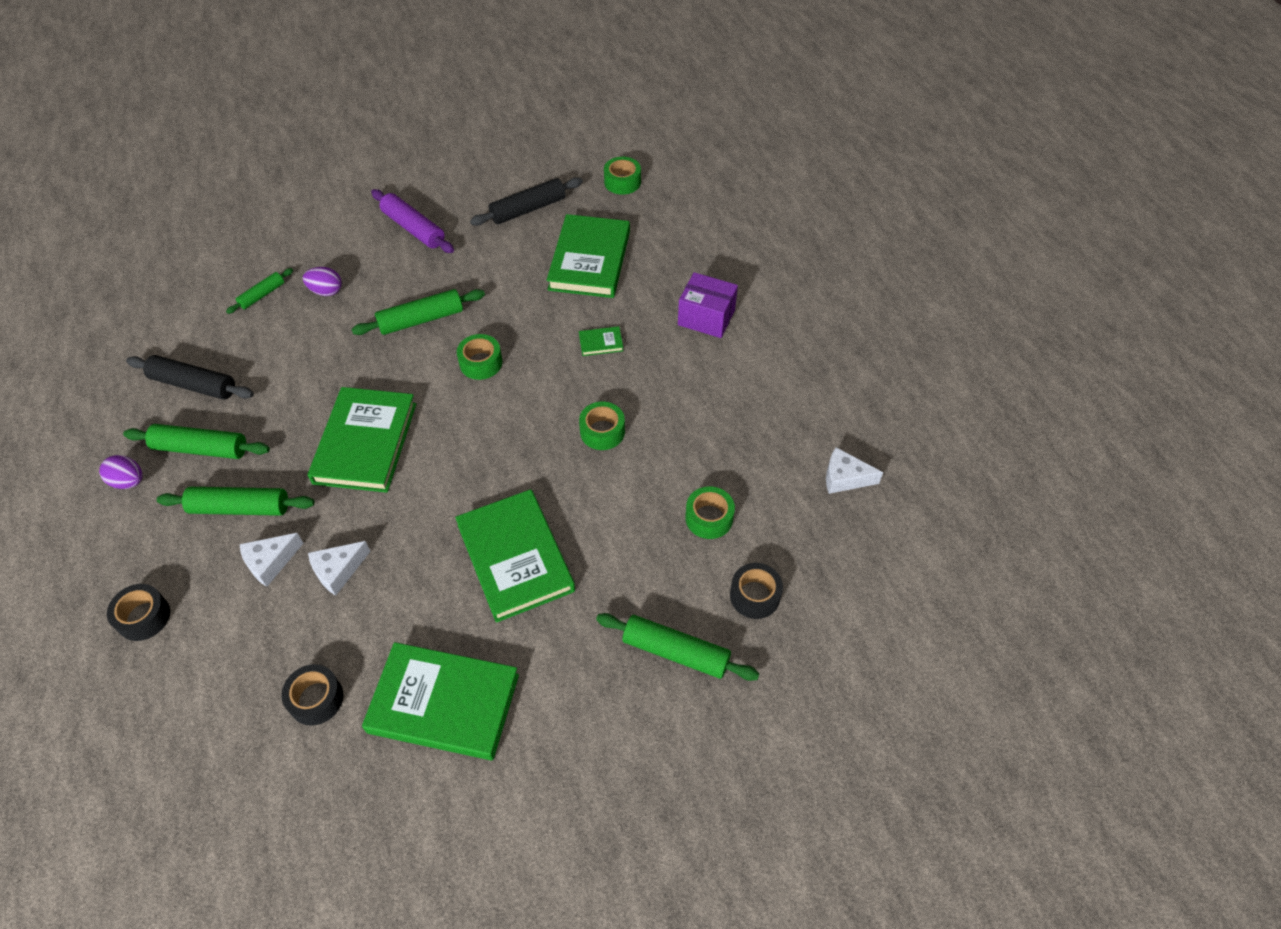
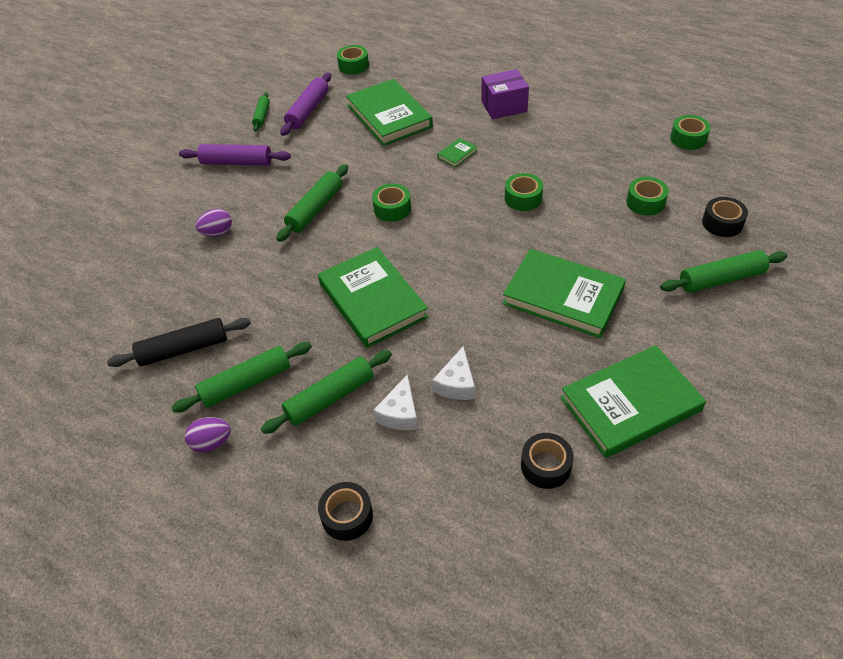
camera: 35 degrees left, 5 degrees down
(262, 295) = (166, 263): green rolling pin -> green rolling pin (262, 116)
(528, 209) = (308, 110): black rolling pin -> purple rolling pin
(844, 478) = (688, 139): white cheese -> green tape

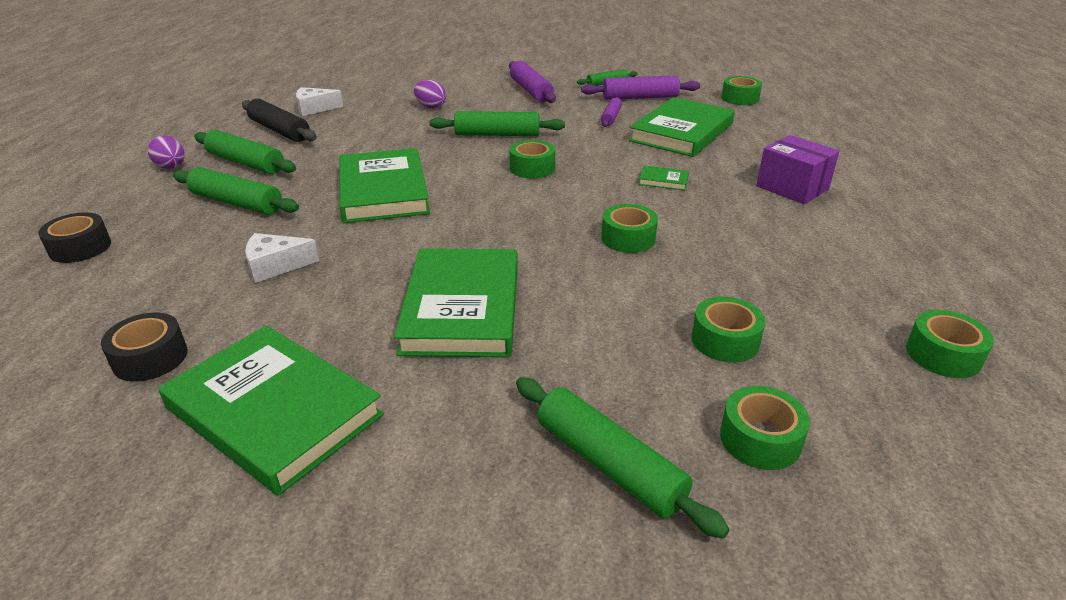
camera: 60 degrees right, 15 degrees down
(333, 139) = (610, 117): none -> purple rolling pin
(372, 300) = (383, 191): green book -> green book turned 45 degrees counterclockwise
(400, 413) = (223, 243): white cheese -> white cheese (315, 109)
(722, 223) = (760, 439): black tape -> green tape

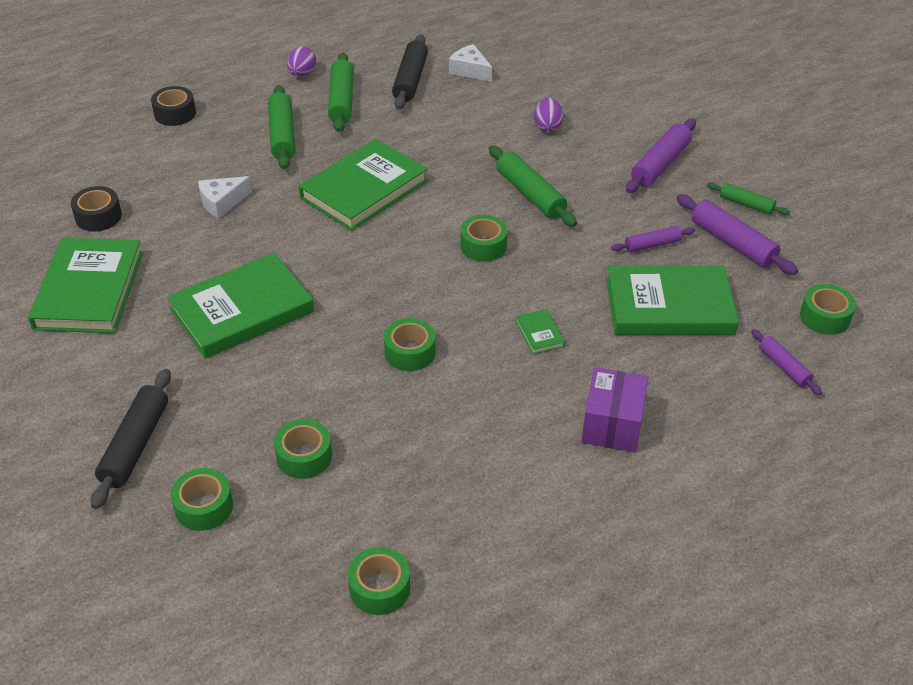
camera: 55 degrees right, 10 degrees up
(275, 266) = (222, 202): white cheese -> white cheese turned 75 degrees counterclockwise
(608, 464) = (135, 445): green rolling pin -> black rolling pin
(777, 122) = (783, 367): none -> purple rolling pin

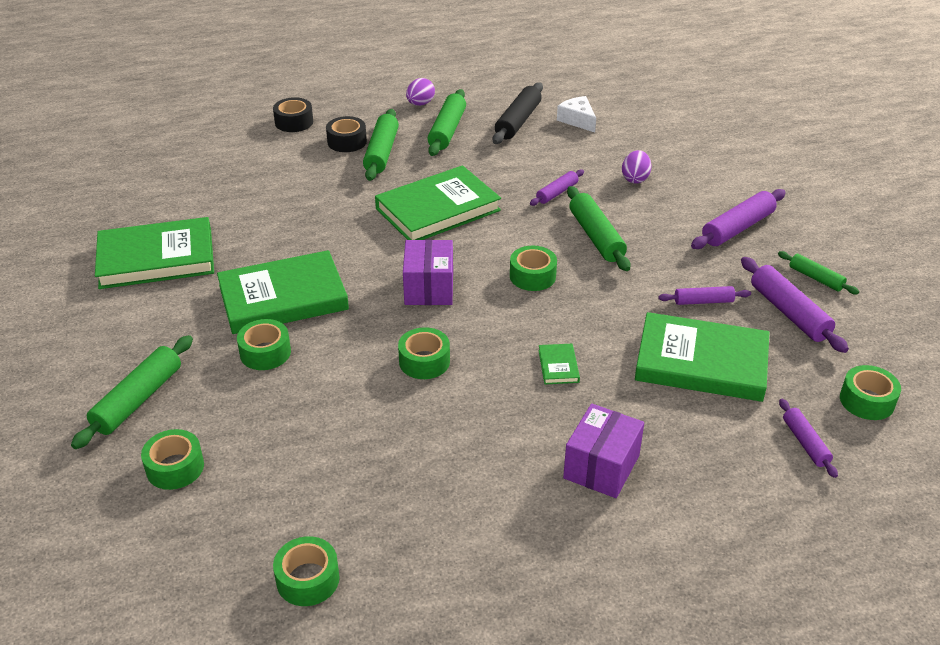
camera: 15 degrees right, 5 degrees down
(89, 290) = (156, 258): green book -> green book turned 60 degrees clockwise
(98, 216) = (191, 198): black tape -> black tape (347, 142)
(135, 445) = (138, 399): black rolling pin -> green rolling pin
(222, 202) = (304, 202): white cheese -> none
(304, 456) = (286, 439): green tape -> green tape (265, 353)
(386, 275) = (429, 288): none -> purple box
(476, 153) = (557, 193): none -> purple rolling pin

